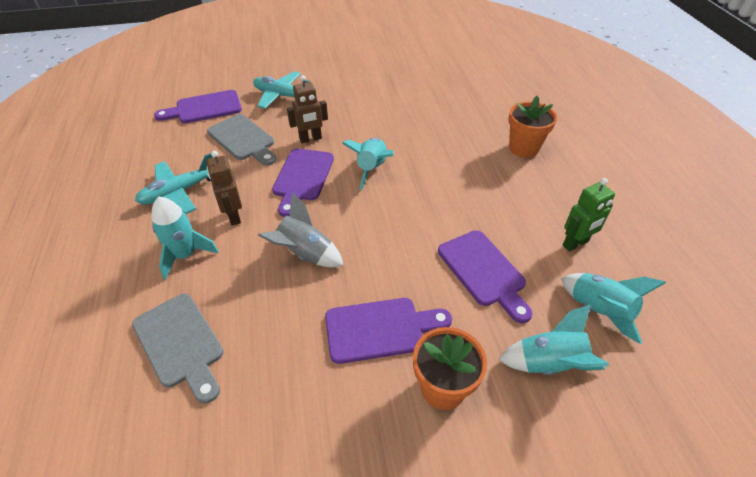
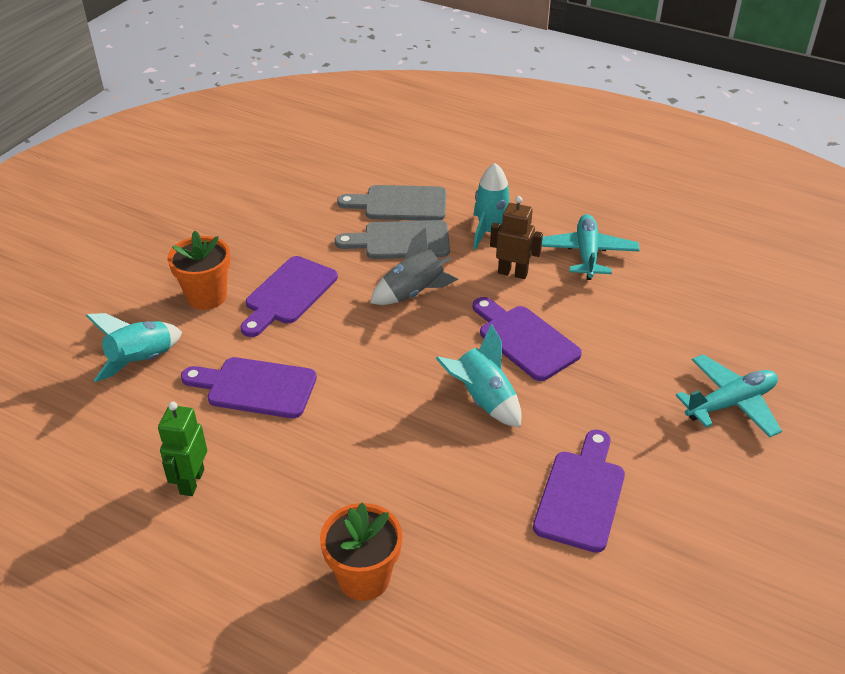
camera: 130 degrees right, 5 degrees down
(204, 108) = (752, 323): purple cutting board -> purple cutting board (581, 495)
(243, 139) = (646, 327): grey cutting board -> grey cutting board (401, 241)
(310, 139) = (595, 380): brown robot -> none
(599, 310) = (125, 430): turquoise rocket -> none

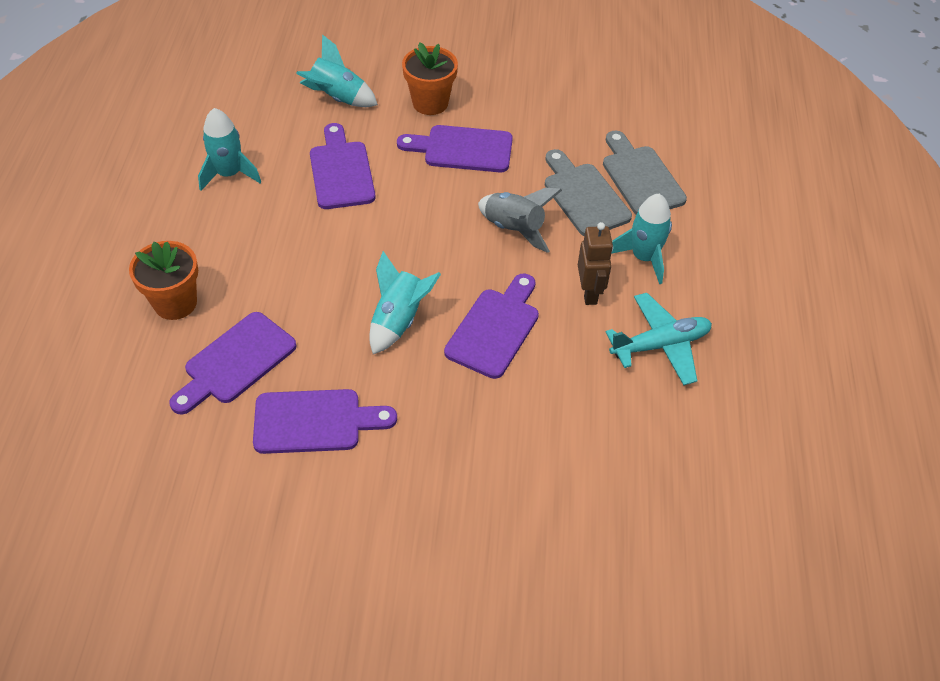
camera: 65 degrees right, 10 degrees up
(191, 481) = (229, 174): green robot -> turquoise rocket
(477, 541) = (236, 362): none -> purple cutting board
(730, 403) = (492, 521): turquoise plane -> none

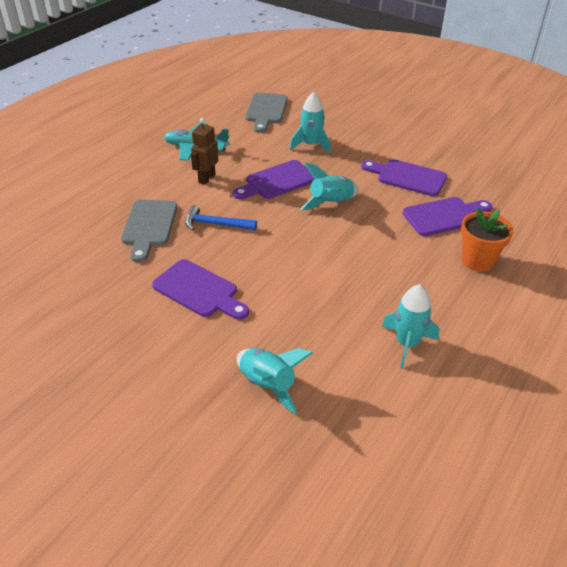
camera: 150 degrees left, 10 degrees down
(341, 171) = (309, 310): purple cutting board -> none
(430, 103) = (187, 343): orange flower pot -> none
(514, 229) = (215, 224): grey rocket -> blue hammer
(640, 177) = (97, 223): grey cutting board -> grey cutting board (266, 111)
(644, 258) = (155, 183): turquoise rocket -> turquoise rocket (311, 145)

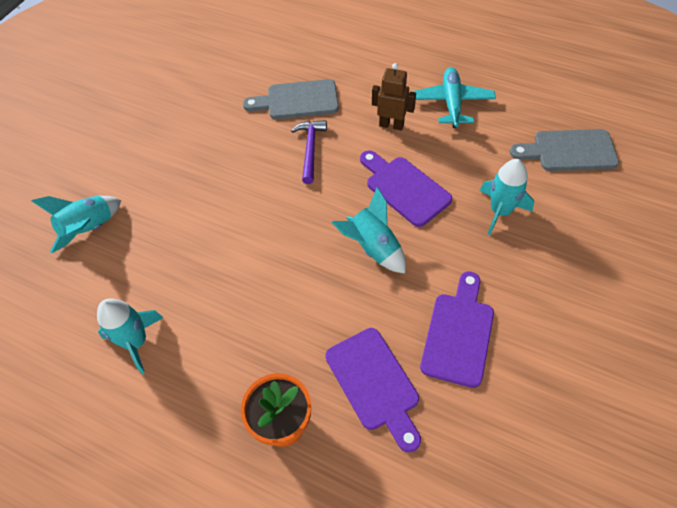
camera: 85 degrees right, 15 degrees up
(199, 290) = (207, 157): purple cutting board -> none
(215, 224) = (310, 149): blue hammer -> purple hammer

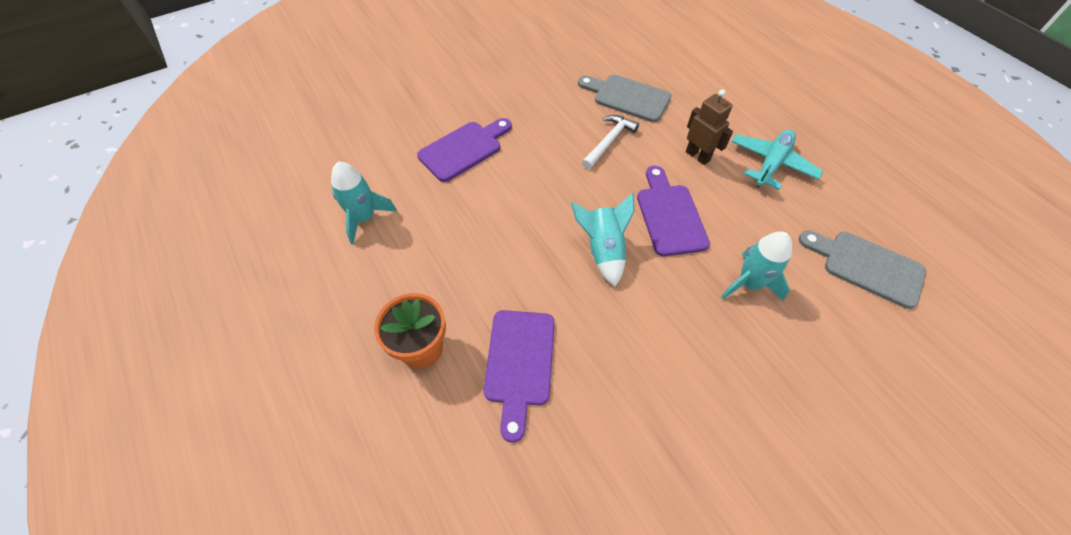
camera: 30 degrees right, 0 degrees up
(90, 229) = (395, 118): turquoise rocket -> none
(310, 149) = (609, 141): purple hammer -> white hammer
(458, 333) = (626, 368): purple cutting board -> purple cutting board (464, 149)

